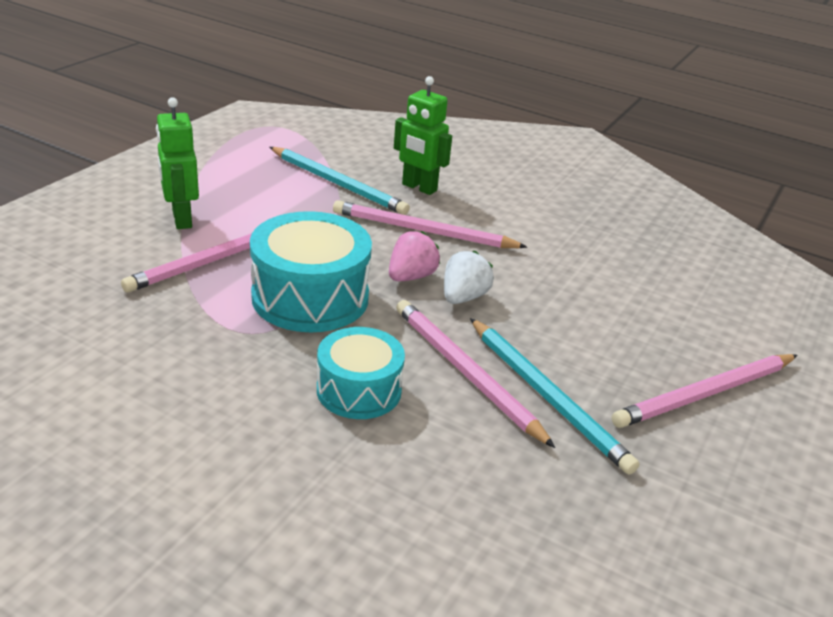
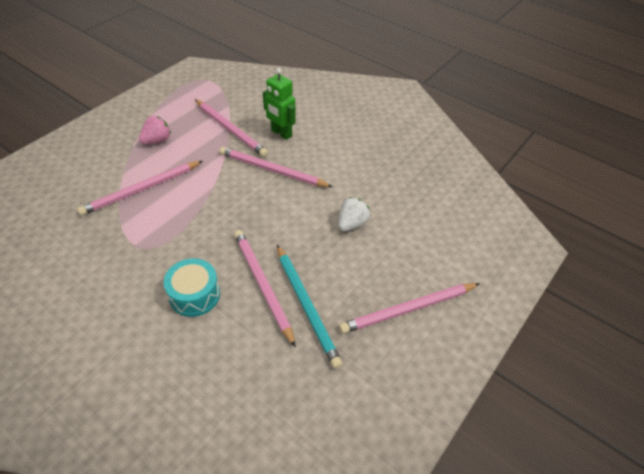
camera: 10 degrees right, 15 degrees up
(181, 219) = (127, 158): green robot -> none
(310, 297) = (187, 222): turquoise drum -> none
(337, 183) = (230, 129): turquoise pencil -> pink pencil
(411, 277) = (253, 208): pink strawberry -> pink strawberry (157, 140)
(463, 297) = (280, 225): white strawberry -> white strawberry (352, 224)

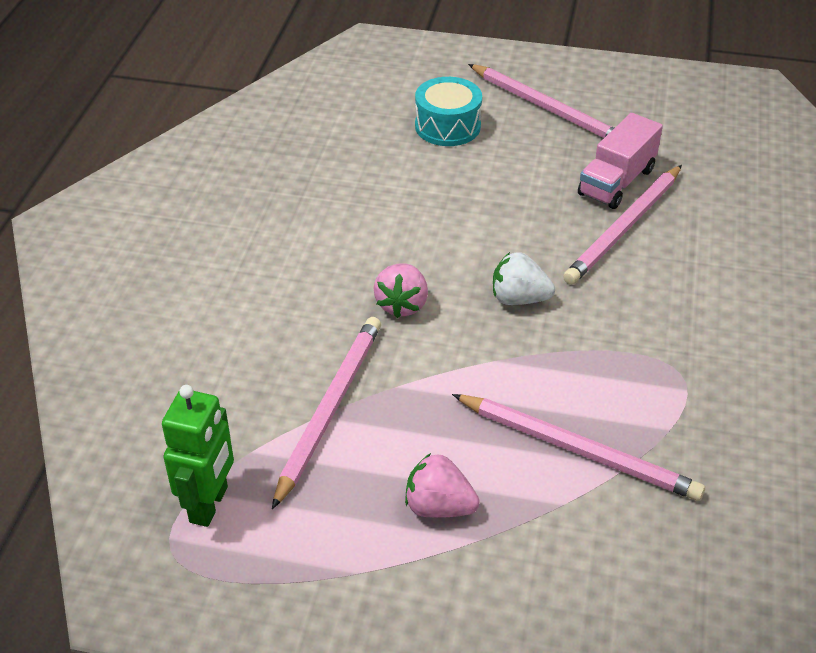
camera: 115 degrees left, 5 degrees down
(194, 295) = (698, 281): turquoise drum -> turquoise drum (447, 126)
(273, 170) = (402, 304): pink pencil -> pink strawberry
(281, 133) = (295, 333): green robot -> green robot (209, 505)
(306, 305) = (616, 182): turquoise pencil -> pink truck
(352, 224) = (451, 186): white strawberry -> white strawberry (519, 299)

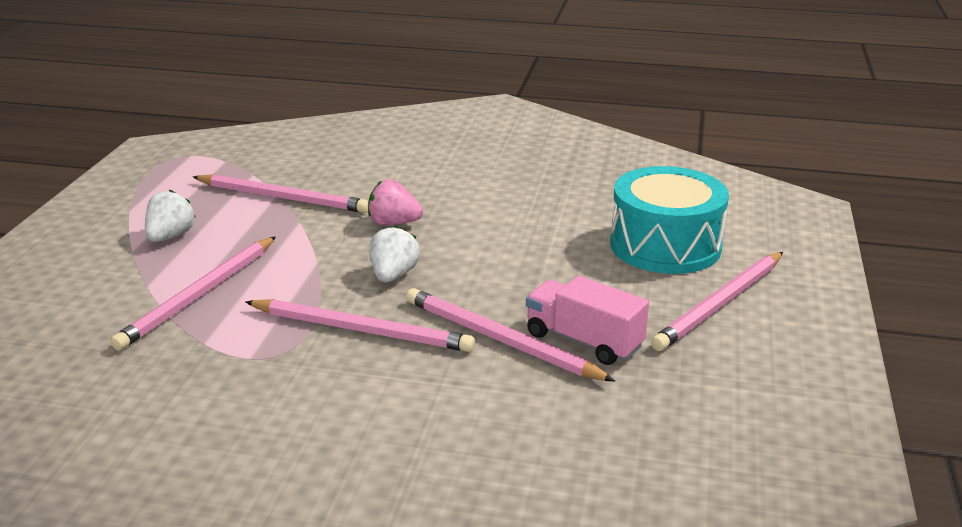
camera: 90 degrees right, 15 degrees down
(209, 505) = (211, 164): green robot -> none
(439, 507) = (170, 237): pink strawberry -> white strawberry
(447, 126) = (665, 245): turquoise drum -> turquoise drum, size x1.57
(624, 315) = (361, 330): none -> pink pencil

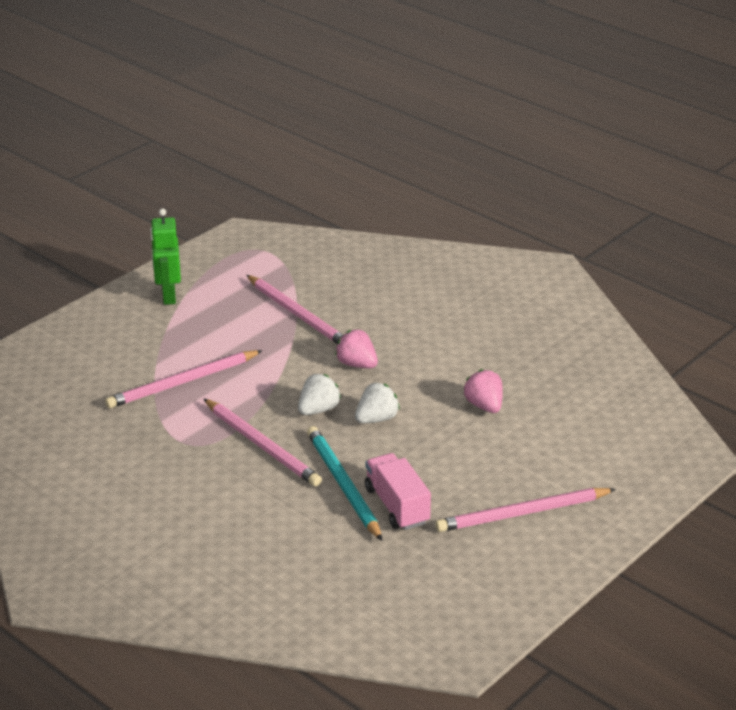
camera: 30 degrees right, 5 degrees up
(109, 219) = (168, 296): none -> green robot
(170, 237) = (197, 326): white strawberry -> white strawberry (376, 419)
(501, 340) = (343, 485): pink pencil -> turquoise pencil
(566, 222) = (484, 406): none -> pink strawberry
(665, 245) = (537, 452): turquoise drum -> none

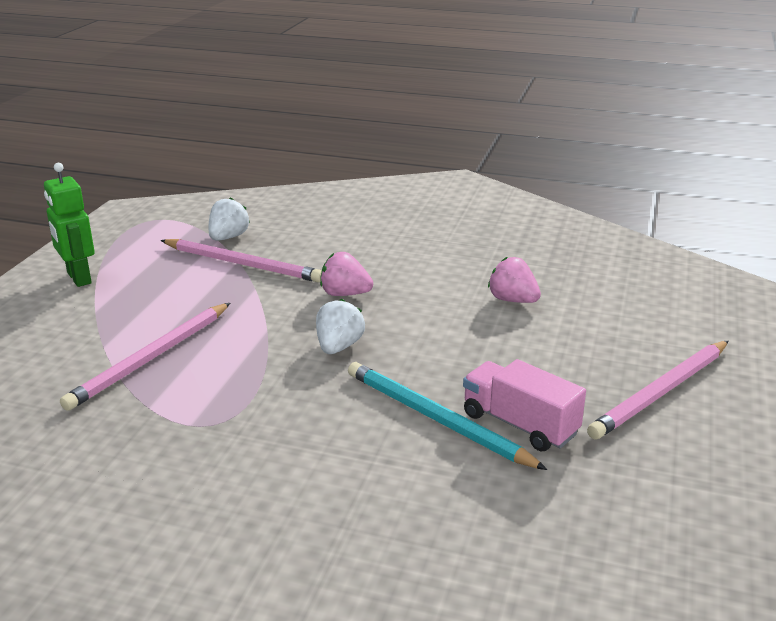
camera: 25 degrees left, 5 degrees down
(262, 445) = (301, 401): pink pencil -> none
(376, 419) = (412, 340): white strawberry -> white strawberry (228, 237)

